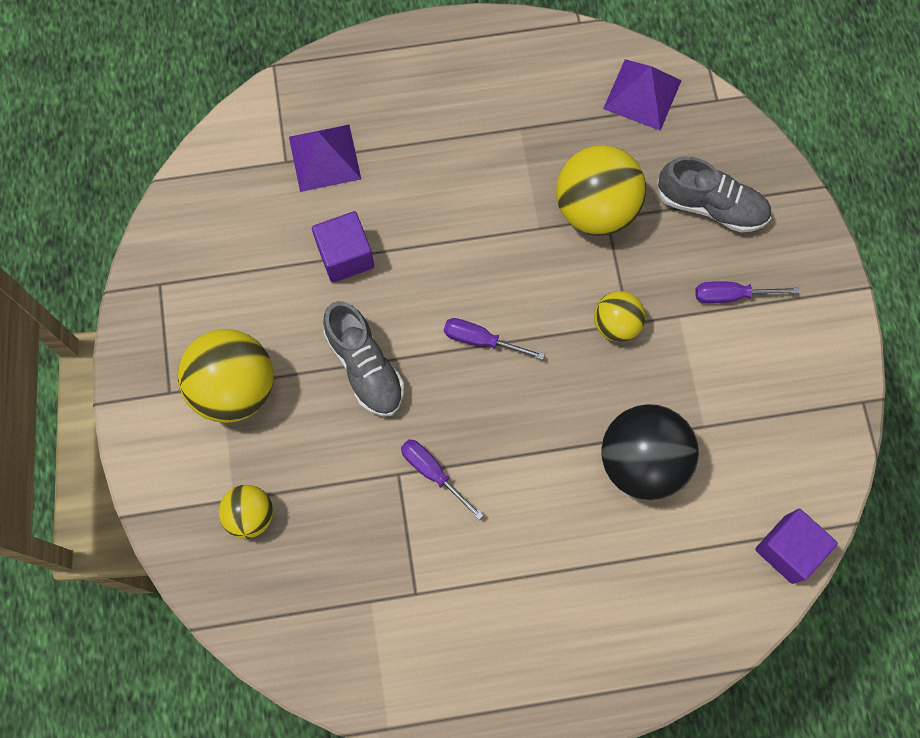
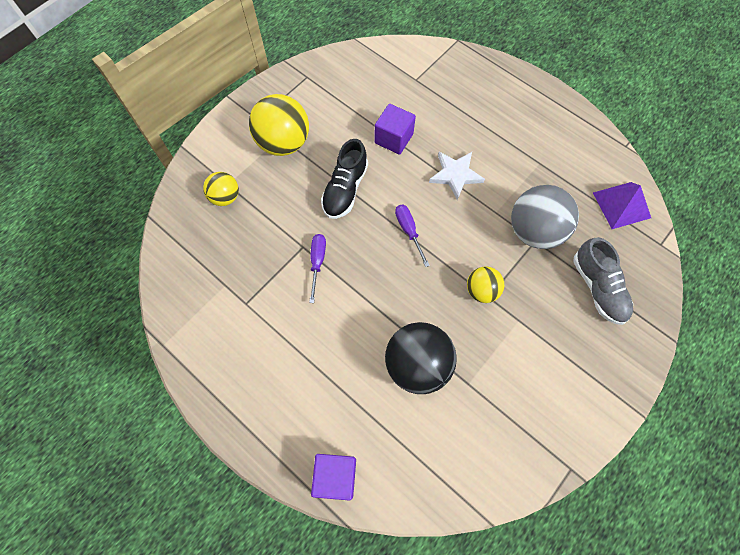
camera: 50 degrees right, 5 degrees down
(325, 157) = (434, 93): purple pyramid -> none
(365, 366) = (345, 189): grey shoe -> black shoe
(455, 229) = (455, 175): none -> white star
(595, 209) = (534, 231): yellow ball -> grey ball
(731, 295) = (558, 339): purple screwdriver -> none
(788, 549) = (439, 493): purple cube -> purple cube (335, 476)

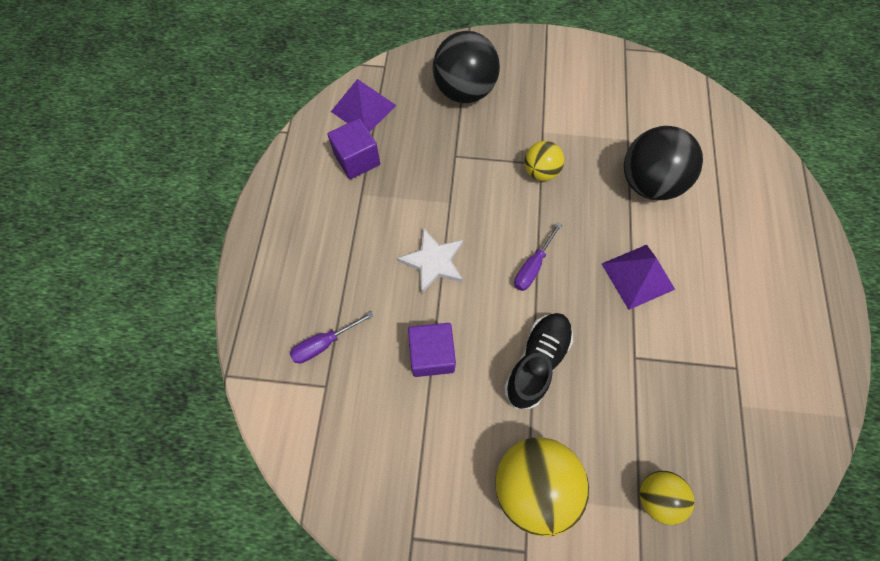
camera: 125 degrees left, 0 degrees up
(317, 262) = (637, 330): purple screwdriver -> purple screwdriver (324, 344)
(335, 476) = (782, 187): purple cube -> purple cube (357, 159)
(345, 189) = (536, 362): black shoe -> black shoe turned 45 degrees counterclockwise
(351, 293) = (638, 276): none -> purple pyramid
(534, 231) = (445, 161): grey ball -> none
(598, 288) = (464, 91): grey shoe -> black ball

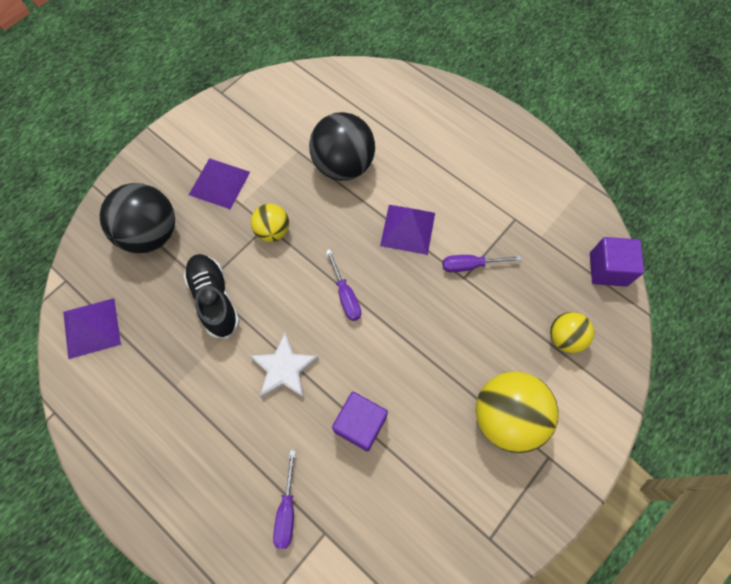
camera: 55 degrees left, 0 degrees up
(357, 159) = (138, 367): purple cube -> purple cube (608, 269)
(536, 362) = (421, 348): black shoe -> black shoe (214, 299)
(546, 105) = (219, 183): none -> purple pyramid
(651, 355) = (470, 265): none -> purple screwdriver

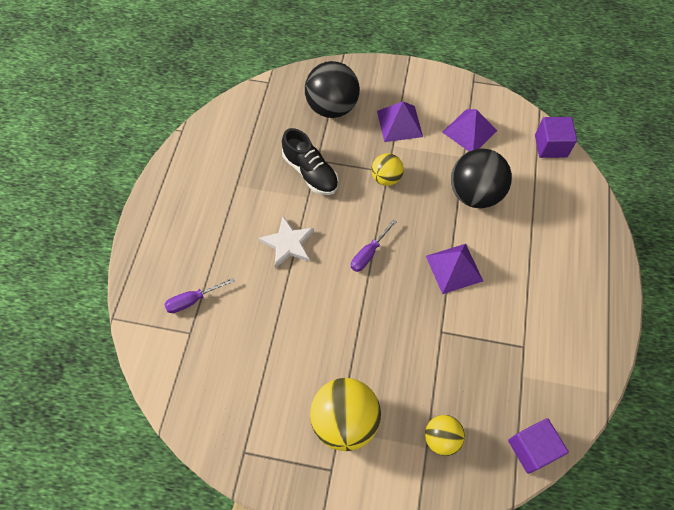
camera: 60 degrees right, 5 degrees down
(91, 328) = (246, 116): purple pyramid -> purple pyramid (469, 131)
(214, 299) = (310, 172): black shoe -> black shoe turned 105 degrees clockwise
(360, 424) = (277, 316): purple cube -> purple cube (550, 146)
(470, 265) = (455, 331): purple screwdriver -> none

